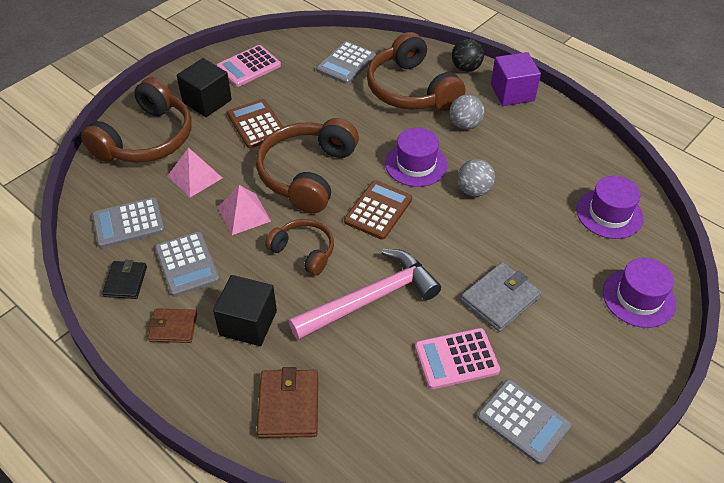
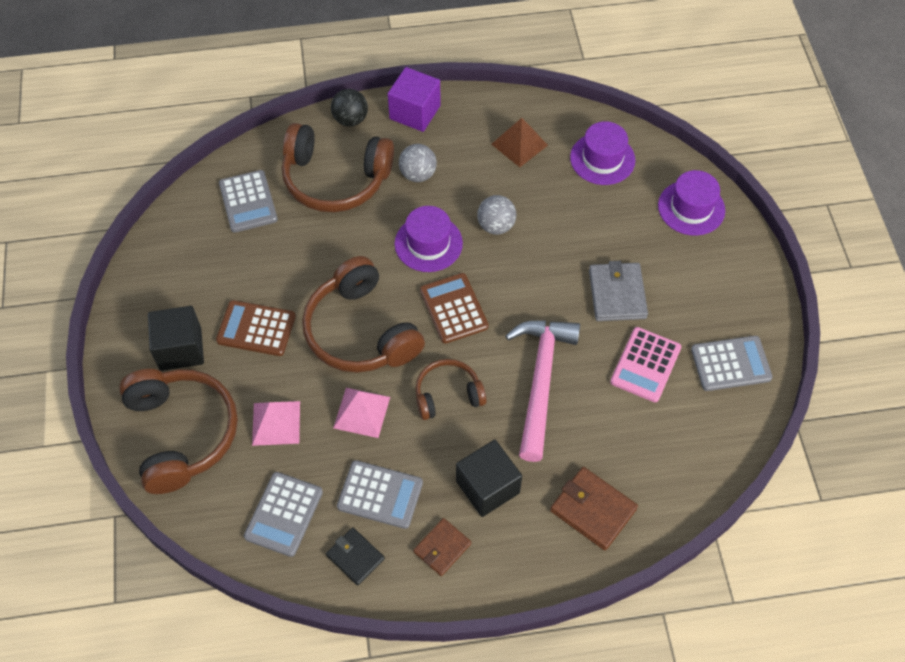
camera: 50 degrees left, 10 degrees up
(248, 66) = (167, 282): pink calculator -> none
(558, 160) = (519, 144): none -> brown pyramid

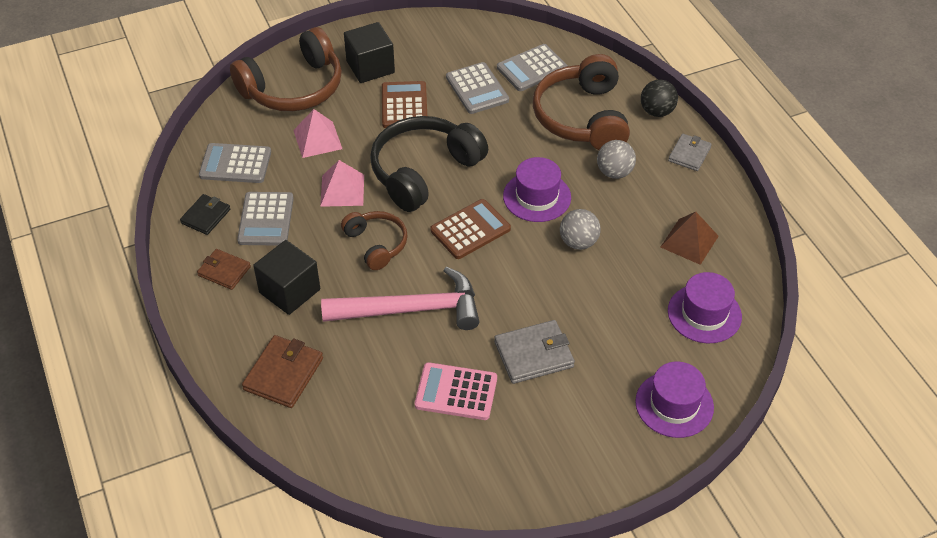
camera: 75 degrees right, 10 degrees down
(360, 331) = (423, 171): brown headphones -> black headphones
(415, 112) = (689, 154): purple cube -> grey wallet
(730, 364) = (481, 469): grey calculator -> grey calculator (477, 89)

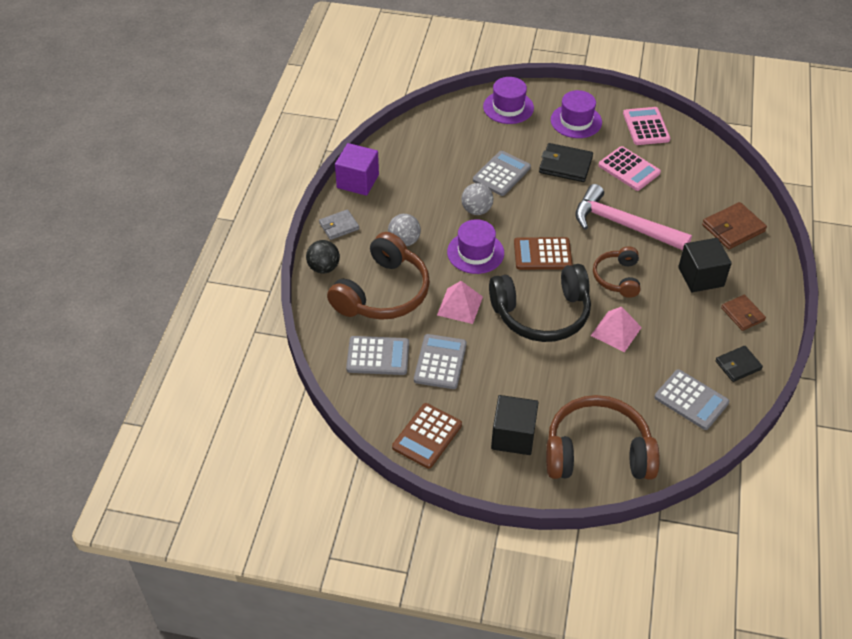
camera: 145 degrees left, 0 degrees up
(266, 219) = (690, 338): grey calculator -> grey calculator (501, 174)
(317, 139) = (608, 386): pink pyramid -> pink pyramid (460, 305)
(404, 105) = (513, 379): brown calculator -> brown calculator (427, 436)
(480, 477) = (646, 127): none -> pink calculator
(534, 354) = (565, 165): grey wallet -> black wallet
(689, 241) = (405, 176): brown pyramid -> none
(704, 314) = (442, 136): purple hat -> purple hat (576, 121)
(727, 209) = (358, 181): none -> purple cube

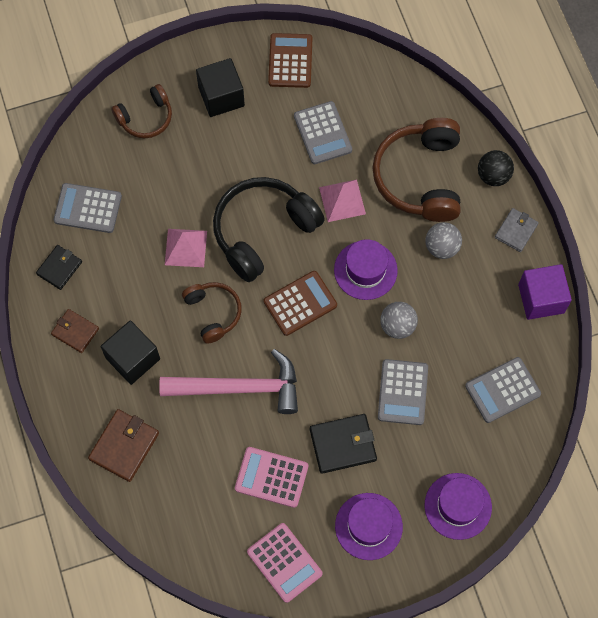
camera: 150 degrees right, 20 degrees up
(378, 356) = (379, 111): grey calculator -> grey calculator (502, 390)
(597, 452) = (146, 118): brown headphones -> brown headphones, size x0.56

